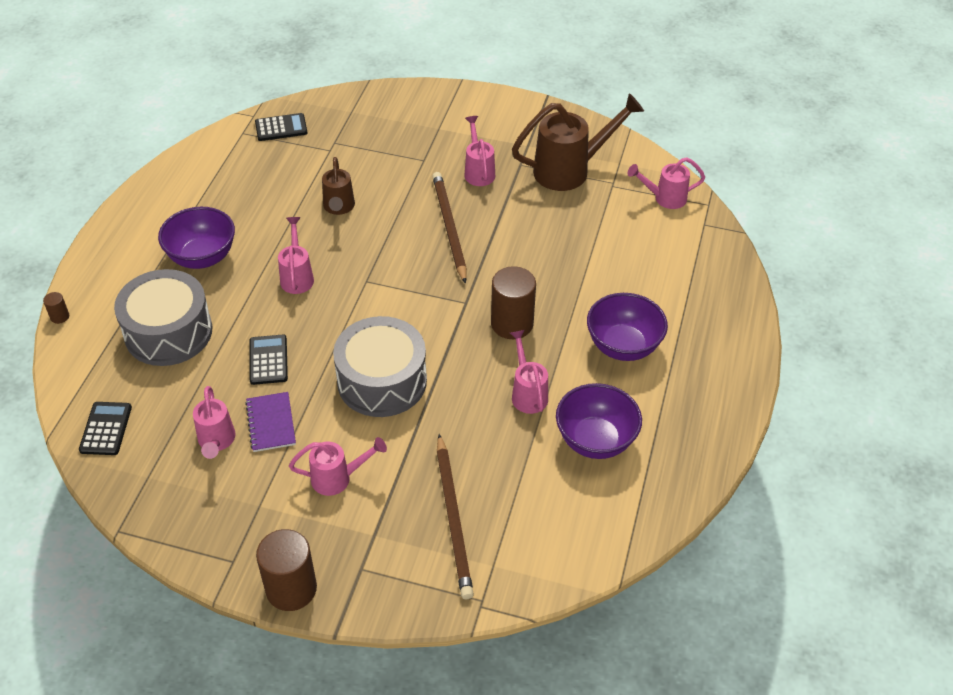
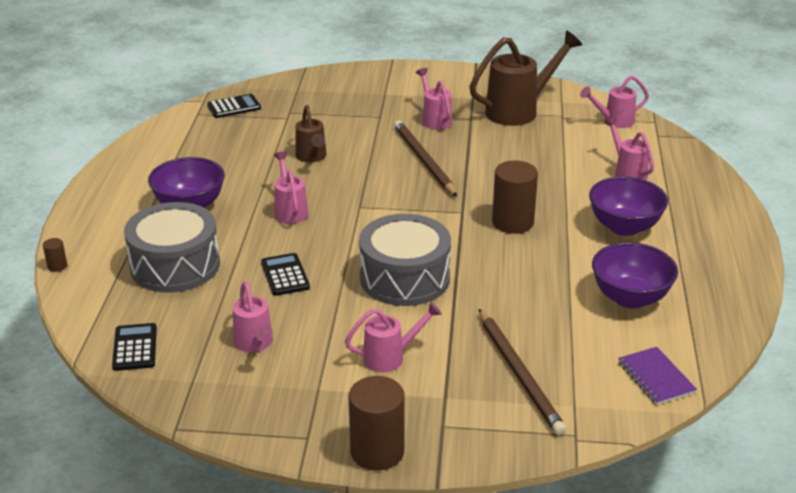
camera: 10 degrees left, 15 degrees down
(271, 423) = (306, 323): purple notebook -> purple notebook (656, 377)
(527, 393) = (550, 270): pink watering can -> pink watering can (627, 172)

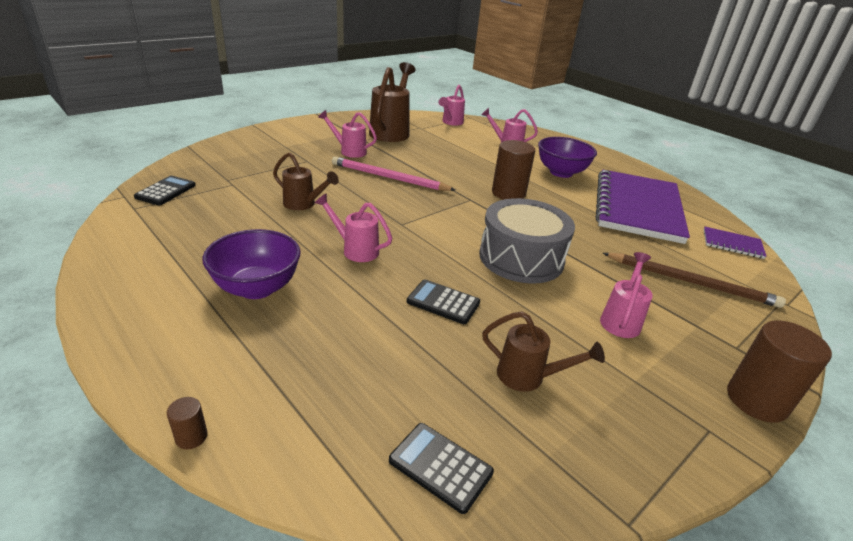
camera: 50 degrees left, 0 degrees up
(175, 265) = (334, 350): grey drum -> none
(255, 344) = (529, 377): pink watering can -> brown watering can
(424, 160) = (389, 177): brown pencil -> pink pencil
(630, 298) = (638, 208): purple bowl -> purple notebook

